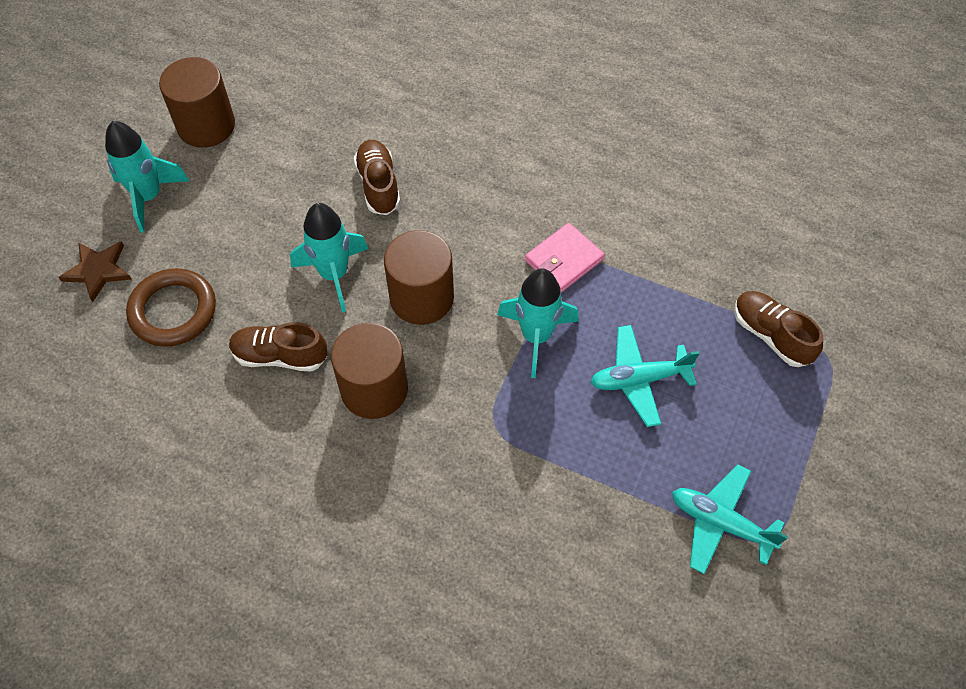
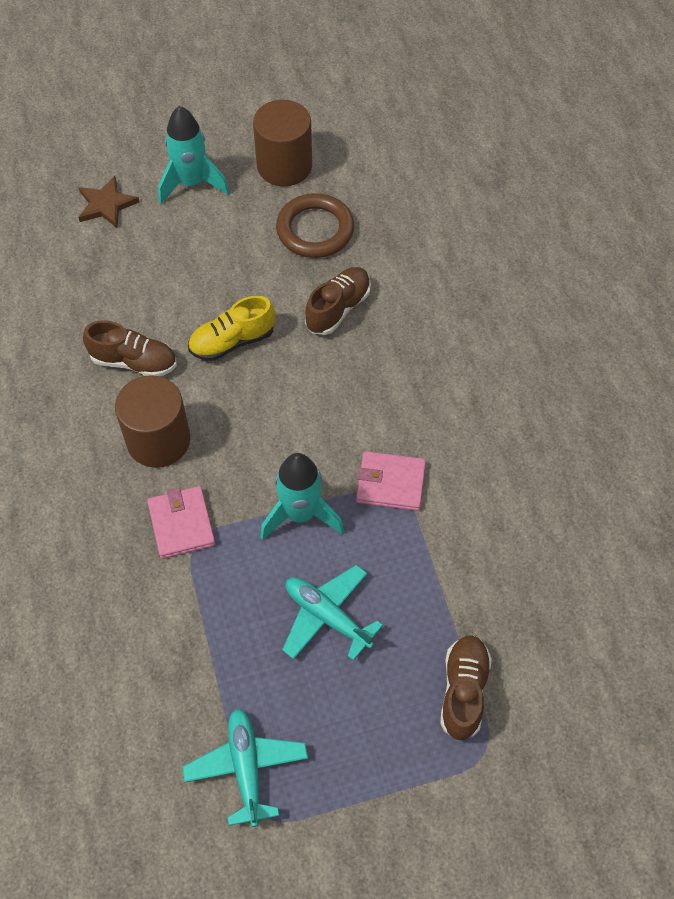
camera: 50 degrees right, 0 degrees up
(173, 311) = (114, 271): brown ring -> brown ring (315, 230)
(280, 356) = (134, 362): brown shoe -> brown shoe turned 135 degrees clockwise
(334, 274) = (232, 341): turquoise rocket -> yellow shoe
(421, 298) = (264, 412): brown cylinder -> none
(468, 425) = (181, 524): none -> pink wallet

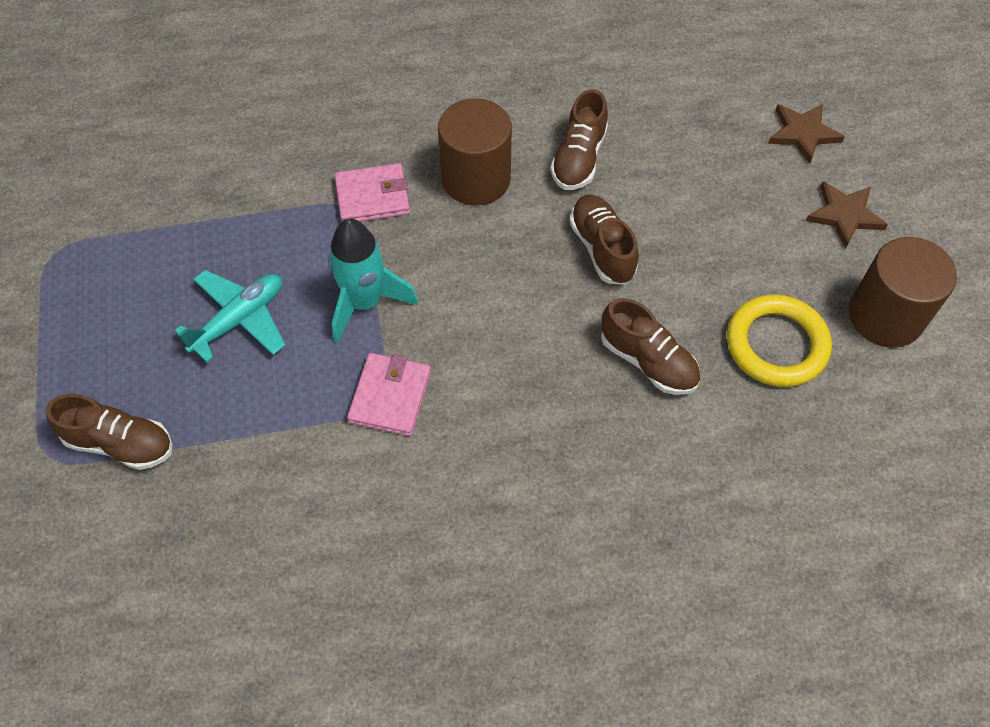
camera: 95 degrees right, 0 degrees up
(191, 183) = (844, 215): turquoise rocket -> brown star
(232, 341) = (602, 248): yellow shoe -> brown shoe
(246, 768) = (103, 242): turquoise plane -> none
(315, 230) = (776, 344): brown ring -> yellow ring

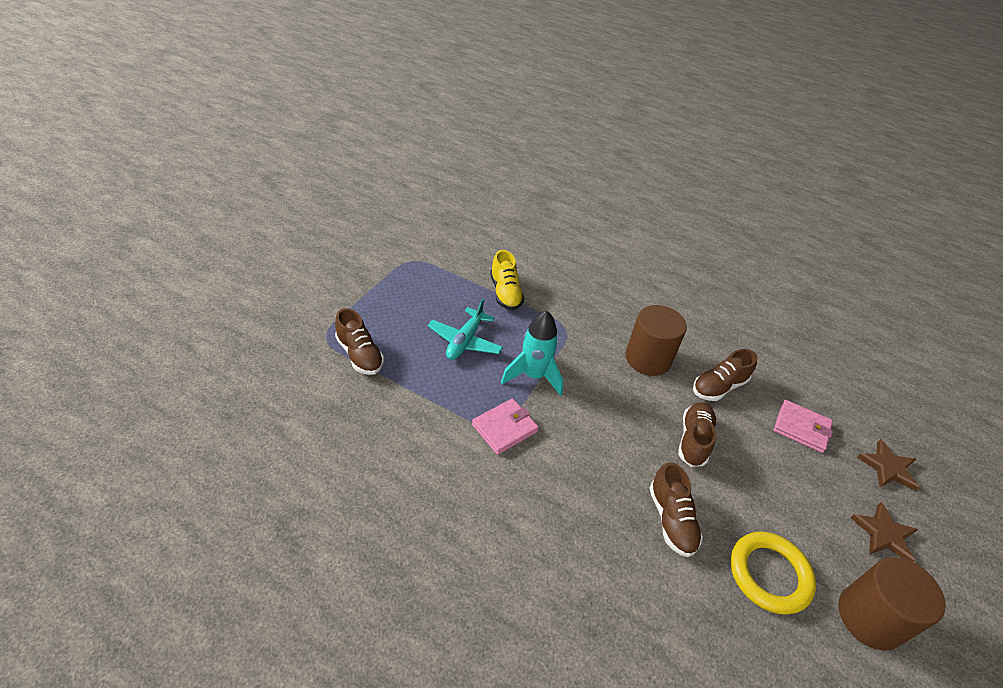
camera: 35 degrees right, 15 degrees down
(228, 212) = (505, 293): none -> yellow shoe
(239, 320) = (465, 341): turquoise plane -> turquoise plane turned 120 degrees clockwise
(372, 197) = (583, 331): pink wallet -> pink wallet (801, 428)

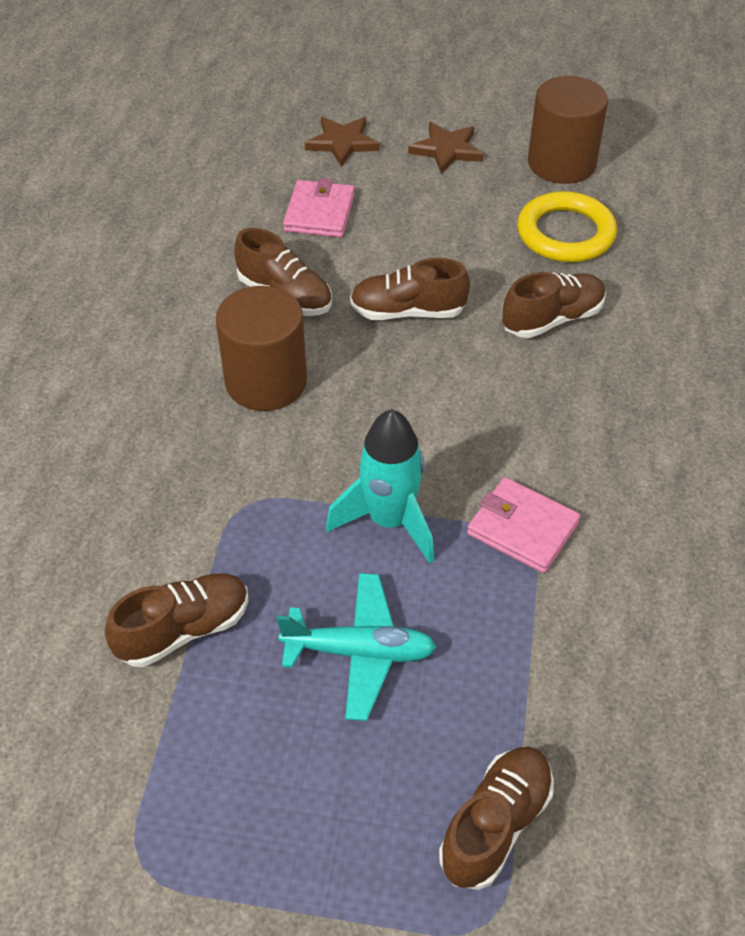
camera: 105 degrees left, 5 degrees up
(505, 293) = (184, 630): yellow shoe -> brown shoe

